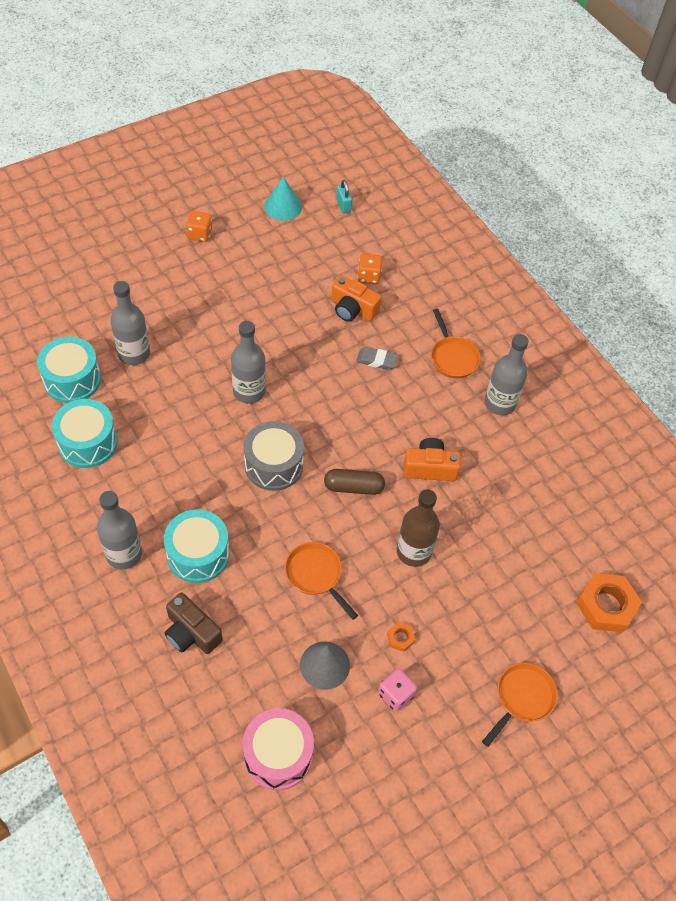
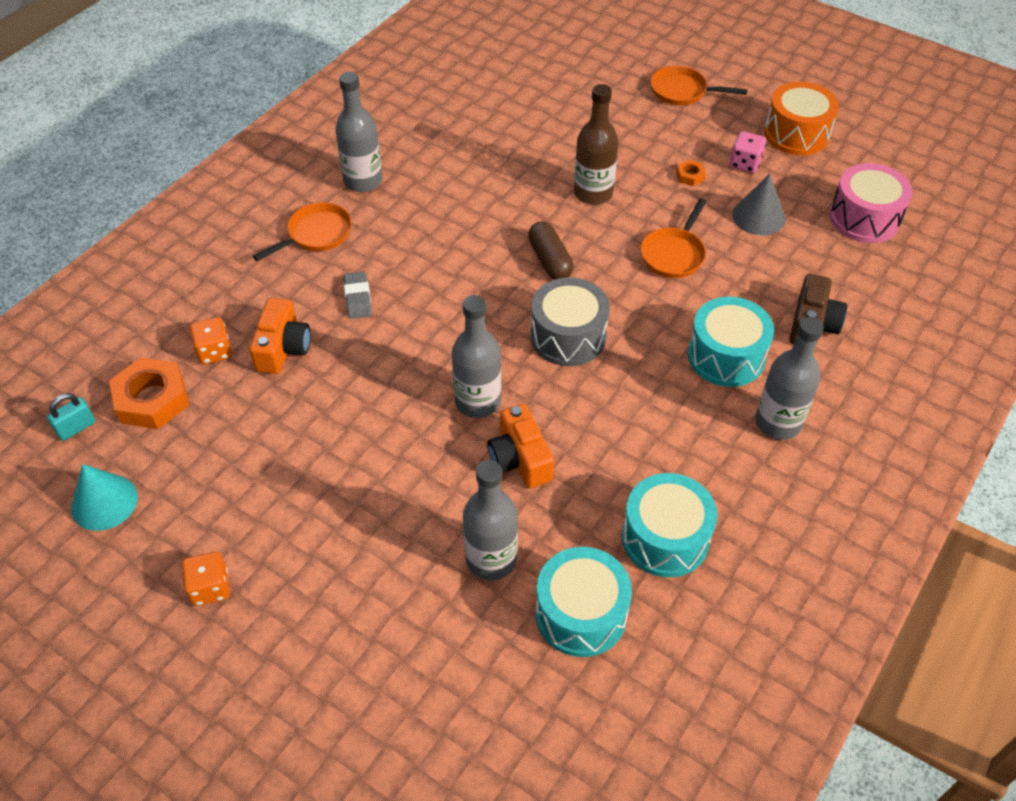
camera: 110 degrees left, 5 degrees down
(415, 769) = (796, 134): none -> orange drum
(430, 468) = (484, 210): orange camera -> orange camera (520, 459)
(606, 606) = (556, 64): orange nut -> orange nut (152, 399)

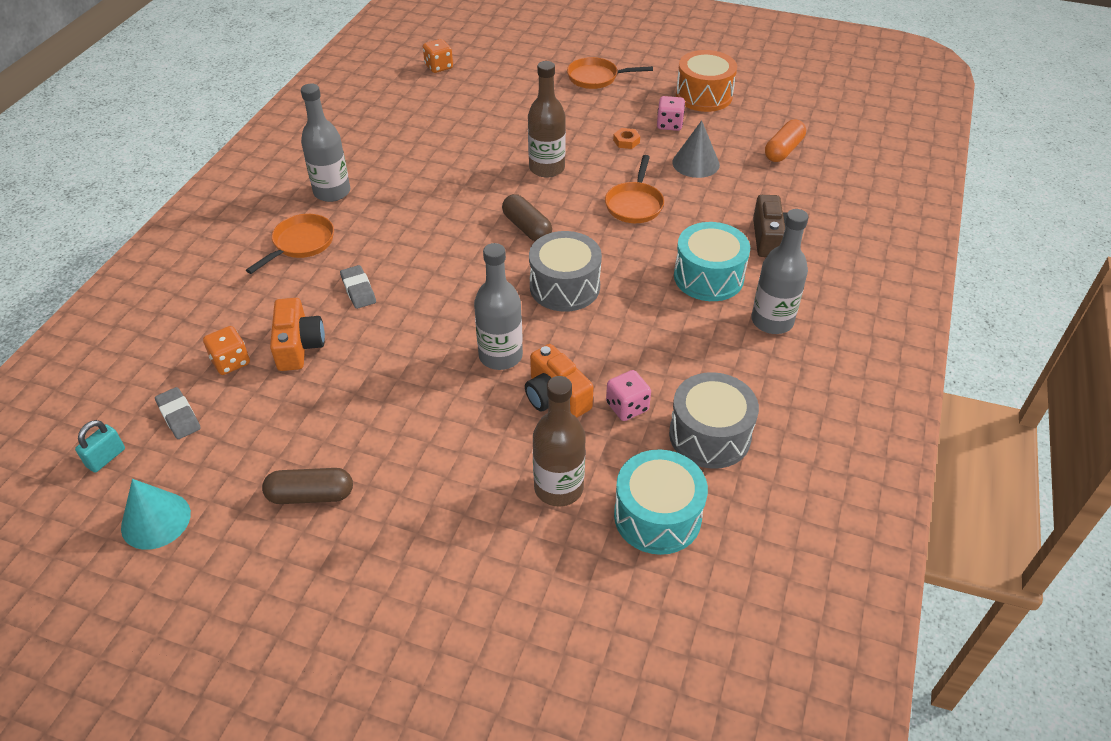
camera: 15 degrees left, 5 degrees down
(152, 399) = (179, 416): orange nut -> grey eraser
(210, 588) = (291, 575): orange dice -> orange dice (439, 67)
(251, 510) = (311, 495): none -> brown capsule
(491, 559) = (558, 488): grey bottle -> brown bottle
(589, 487) = (627, 407): none -> pink dice
(665, 538) = (709, 435): turquoise drum -> grey drum
(864, 218) = (783, 150): pink drum -> orange capsule

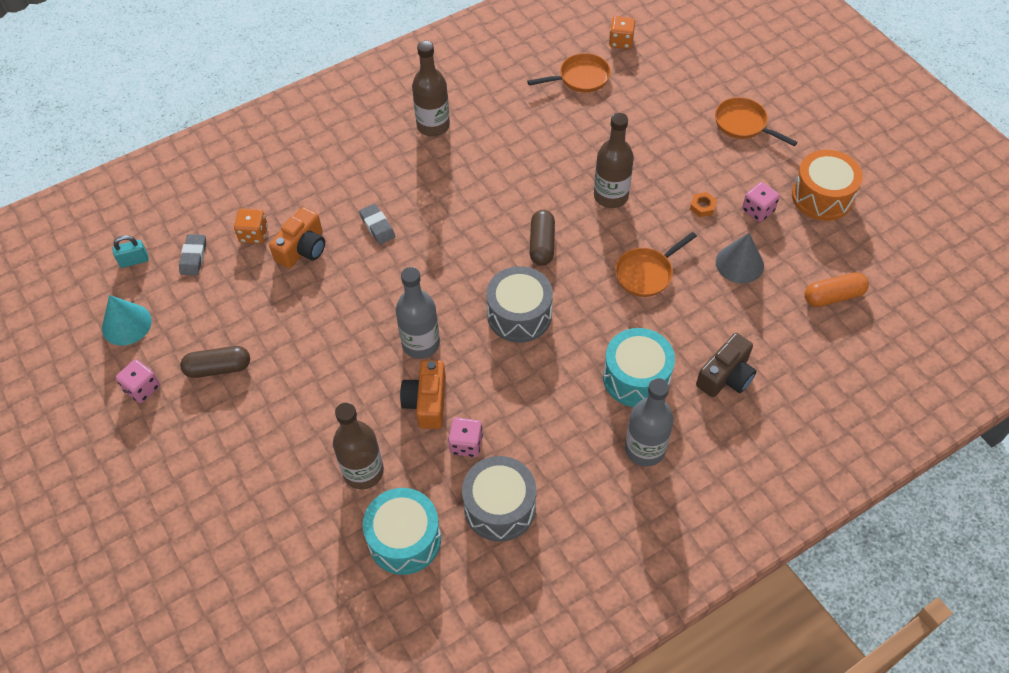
camera: 40 degrees right, 10 degrees up
(238, 567) = (142, 388): none -> pink dice
(301, 243) = (374, 161): orange pan -> orange pan (580, 78)
(311, 495) = (218, 368): brown capsule -> brown capsule turned 45 degrees counterclockwise
(332, 192) = (433, 126): grey bottle -> brown bottle
(358, 290) = (377, 226): grey eraser -> grey eraser turned 45 degrees counterclockwise

